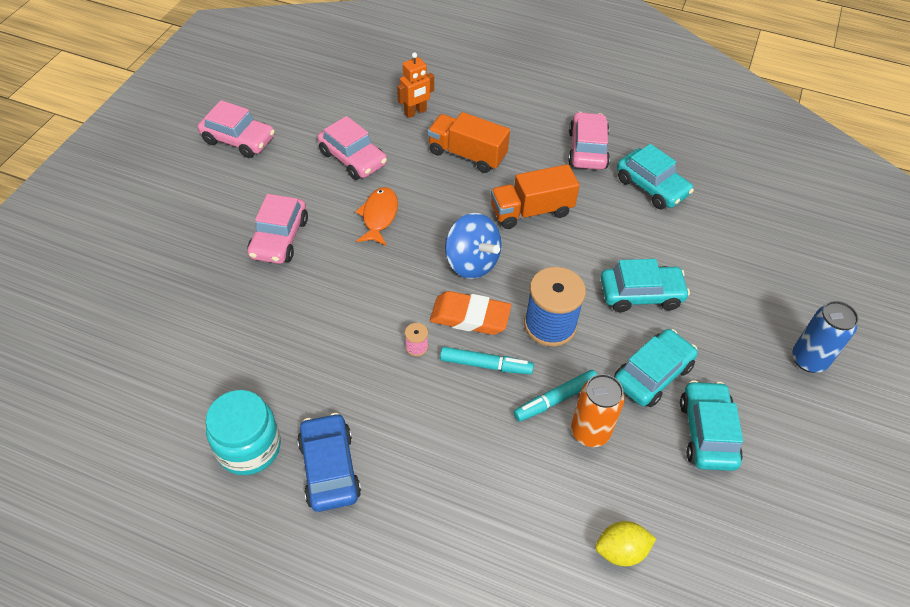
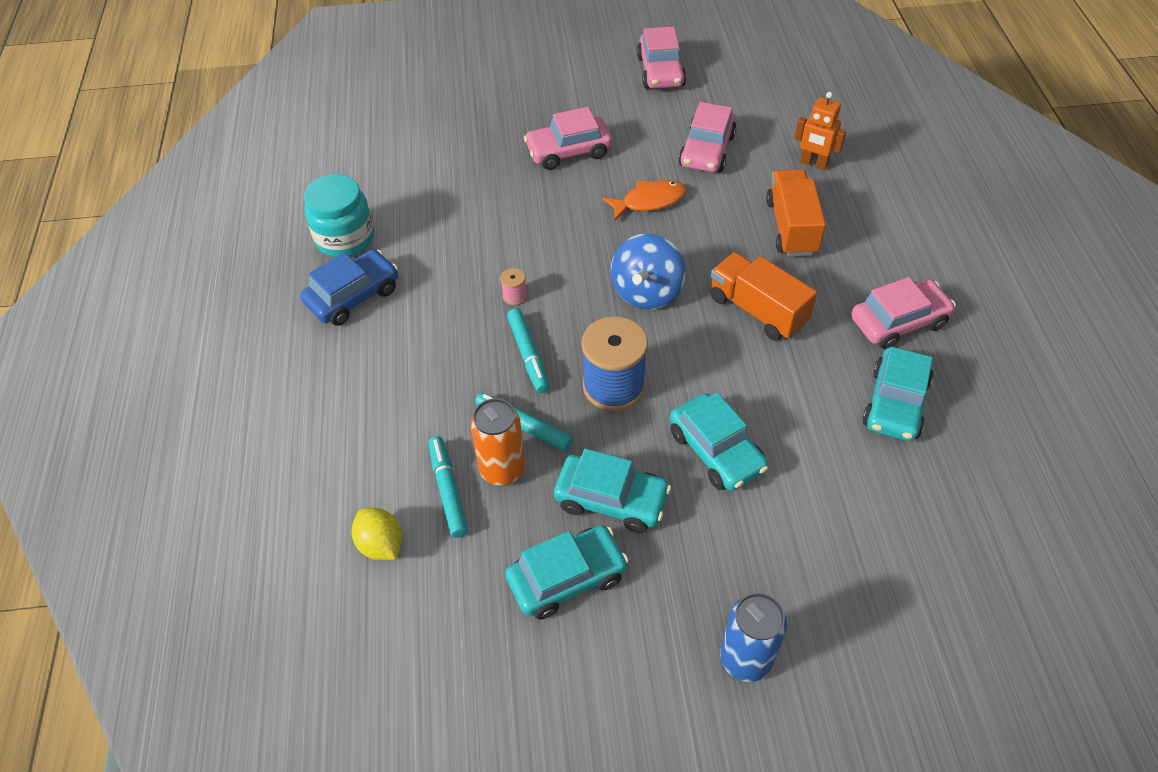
camera: 65 degrees right, 0 degrees up
(470, 317) = (577, 319): orange eraser -> none
(591, 479) = (448, 490): none -> turquoise marker

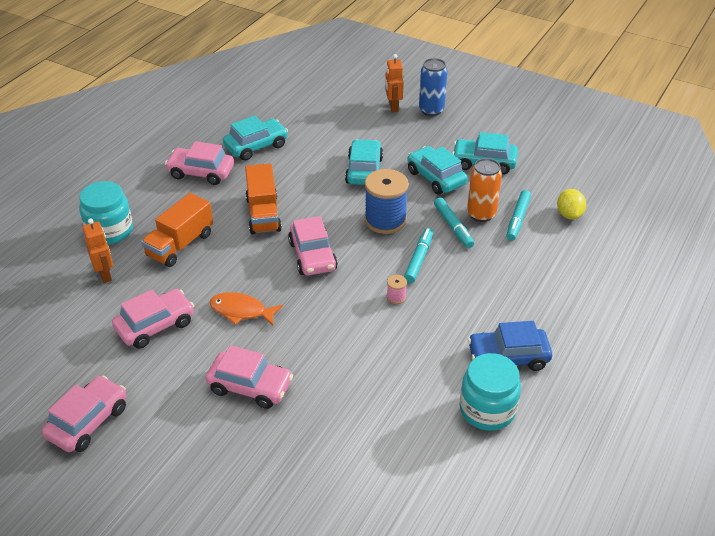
camera: 145 degrees left, 10 degrees down
(646, 292) = (312, 256): blue spinning top -> pink car
(811, 623) = (393, 107): none -> orange robot
(877, 201) = (110, 231): none -> turquoise jar

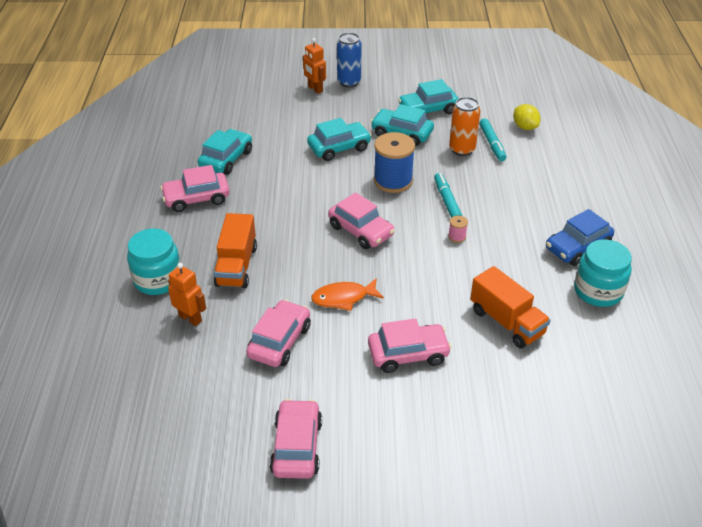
camera: 30 degrees left, 0 degrees up
(263, 214) = (287, 213): orange truck -> orange truck (507, 322)
(364, 170) = (339, 148): turquoise car -> turquoise car turned 90 degrees clockwise
(453, 227) = (450, 167): turquoise marker -> none

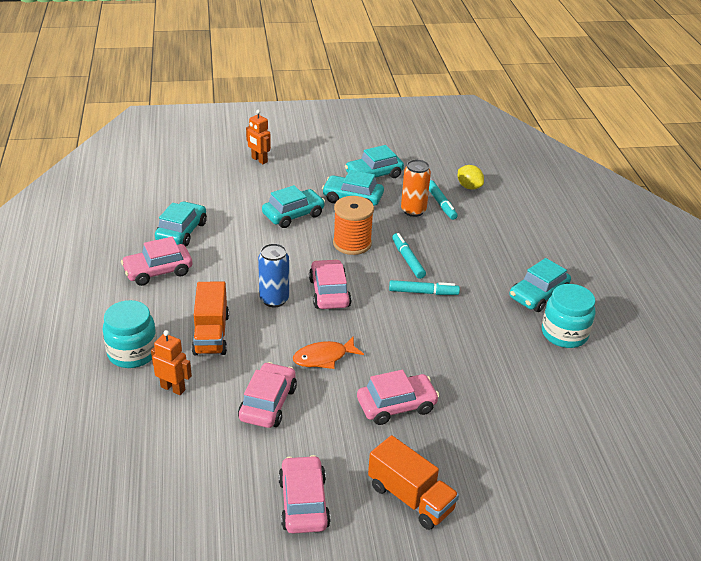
camera: 10 degrees left, 5 degrees down
(349, 82) = (292, 152): blue can -> blue can (274, 300)
(361, 231) = (329, 292): pink car -> pink car turned 135 degrees counterclockwise
(393, 181) = (352, 243): blue spool -> orange spool
(457, 237) = (423, 292): pink spool -> turquoise marker
(507, 322) = (485, 368): orange truck -> orange truck (410, 498)
(577, 247) = (538, 295): blue car -> turquoise car

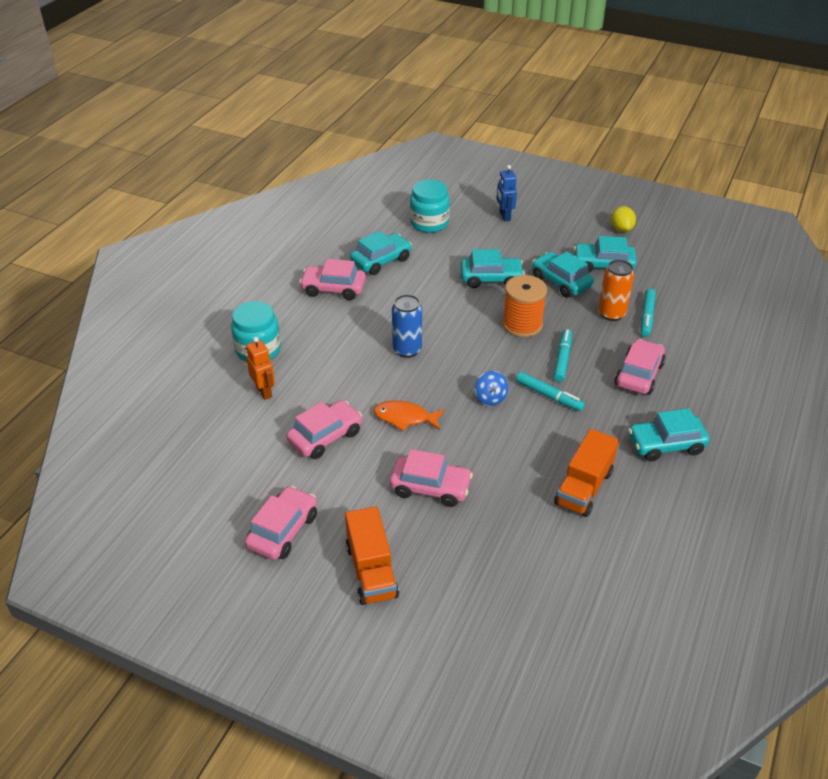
camera: 35 degrees right, 5 degrees up
(211, 334) = (330, 359): orange truck -> orange truck (583, 488)
(259, 160) = (504, 216): orange robot -> blue robot
(329, 292) = (461, 362): pink car -> pink car (639, 374)
(379, 312) = (490, 398): none -> blue spinning top
(469, 187) = (693, 309): yellow lemon -> yellow lemon (621, 229)
(564, 334) = (657, 494): turquoise jar -> turquoise jar (429, 223)

